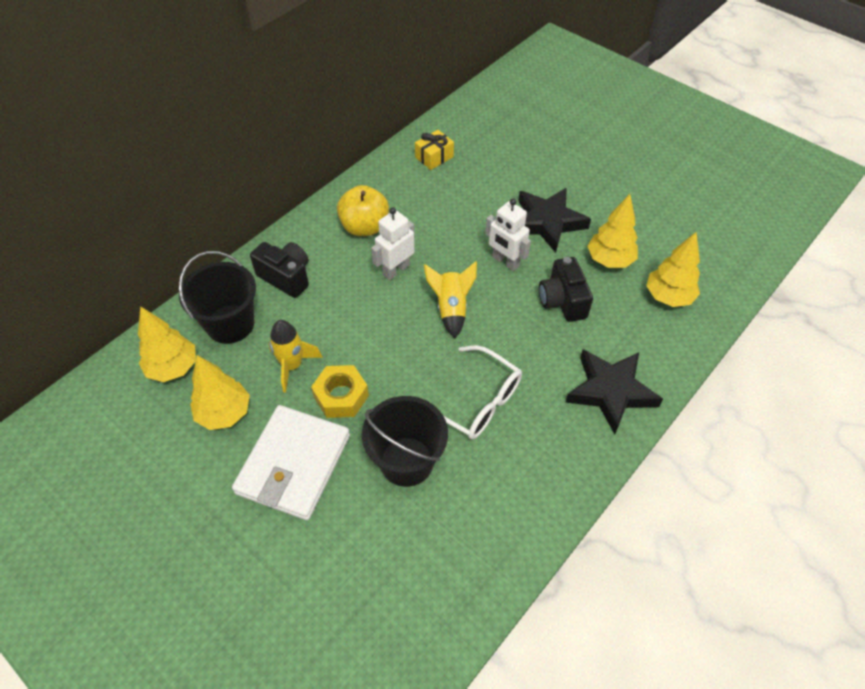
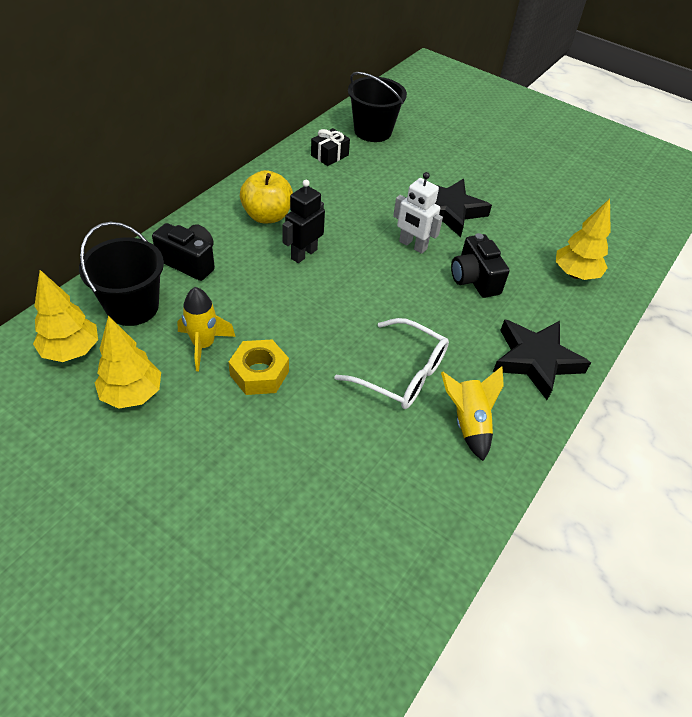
camera: 10 degrees left, 5 degrees down
(293, 464) = (214, 443): white wallet -> none
(396, 270) = (303, 254): white robot -> black robot
(406, 461) = (337, 435): black bucket -> black bucket (373, 131)
(434, 157) = (329, 155): yellow gift -> black gift
(451, 309) = (364, 288): yellow rocket -> yellow rocket (468, 423)
(610, 260) = (513, 243): yellow tree -> none

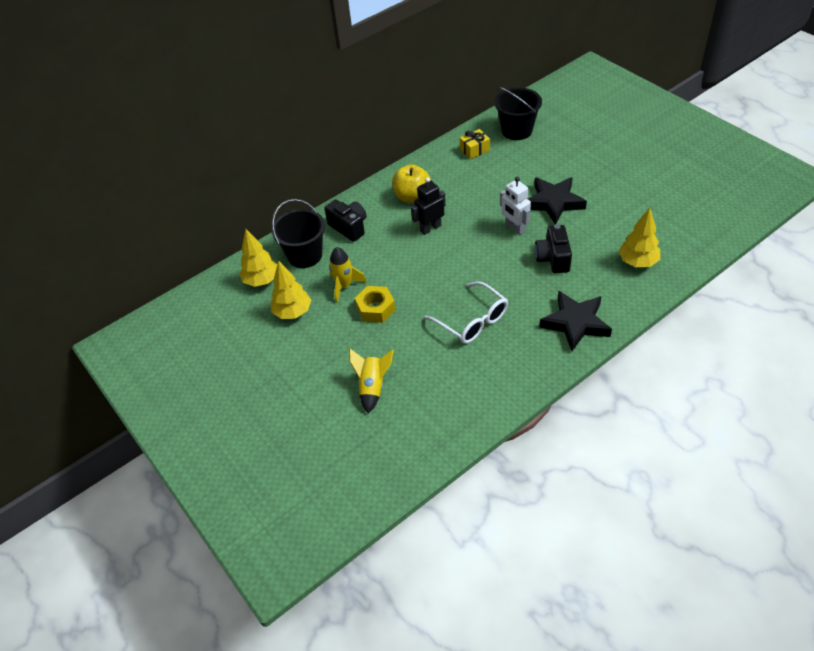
camera: 25 degrees right, 0 degrees up
(329, 155) = (474, 150): black gift -> yellow gift
(468, 423) = (507, 359): yellow rocket -> yellow rocket (372, 387)

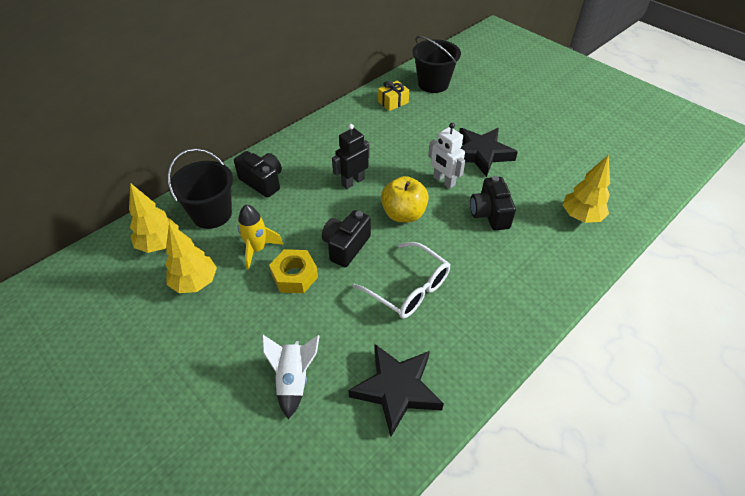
camera: 10 degrees left, 0 degrees up
(372, 387) = (293, 380): yellow rocket -> white rocket
(412, 197) = (331, 149): yellow apple -> yellow apple (403, 214)
(421, 285) = (346, 246): none -> black camera
(575, 323) = (527, 288): black star -> black star (396, 389)

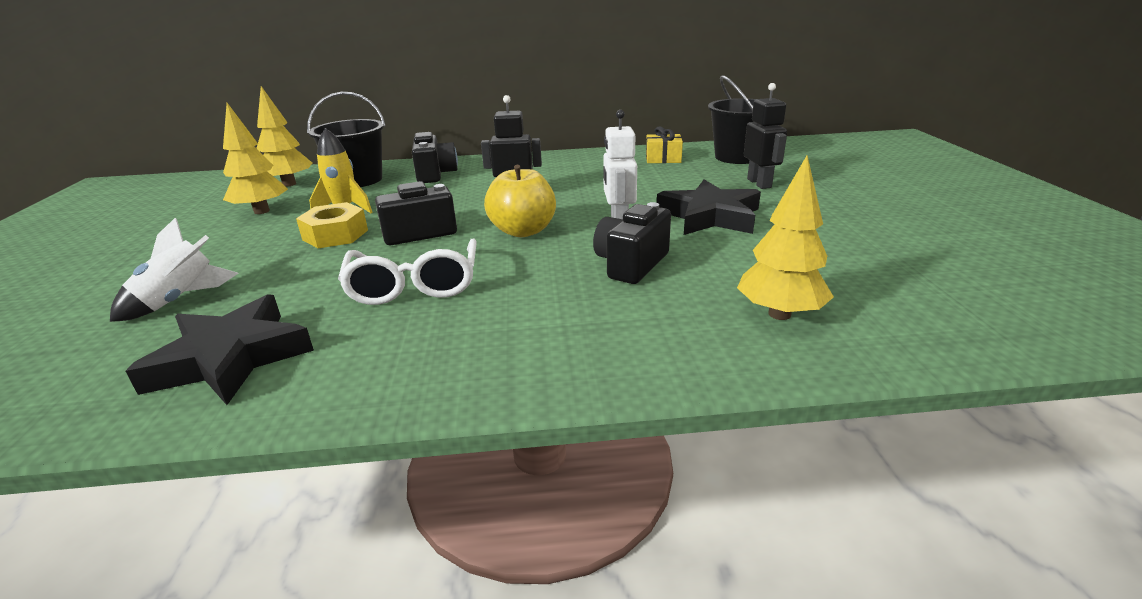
camera: 40 degrees right, 20 degrees down
(472, 110) = (759, 183): none -> black robot

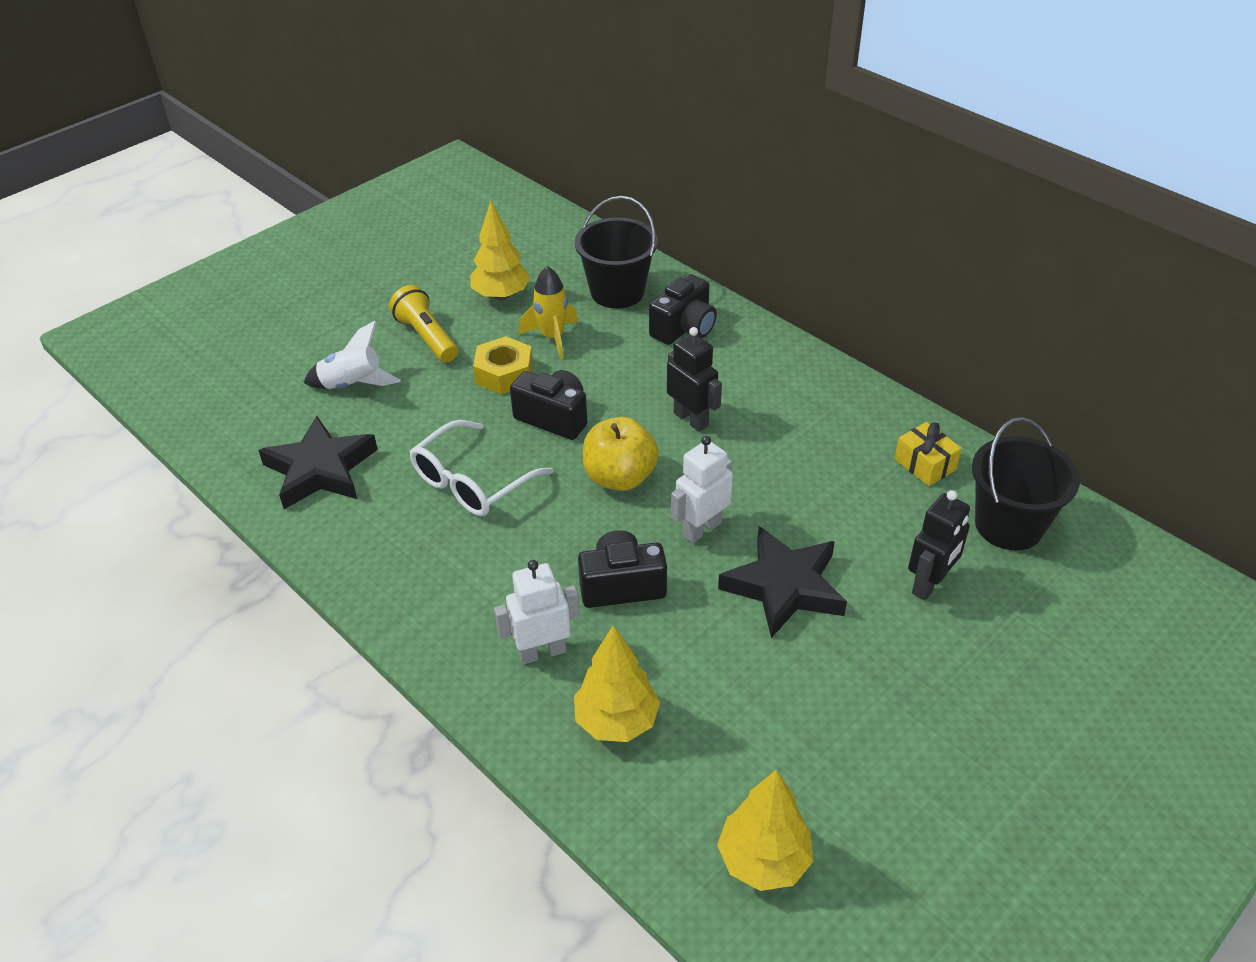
camera: 50 degrees right, 15 degrees up
(222, 250) = (426, 337): none -> yellow flashlight
(289, 184) = (564, 260): yellow tree -> yellow tree (764, 860)
(659, 320) = (542, 652): none -> white robot

